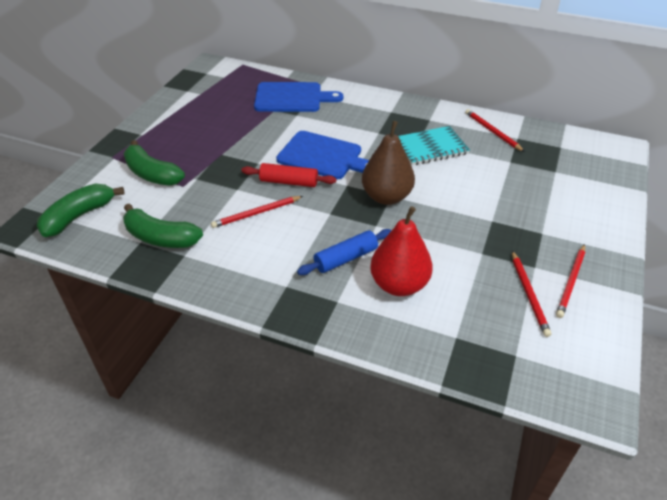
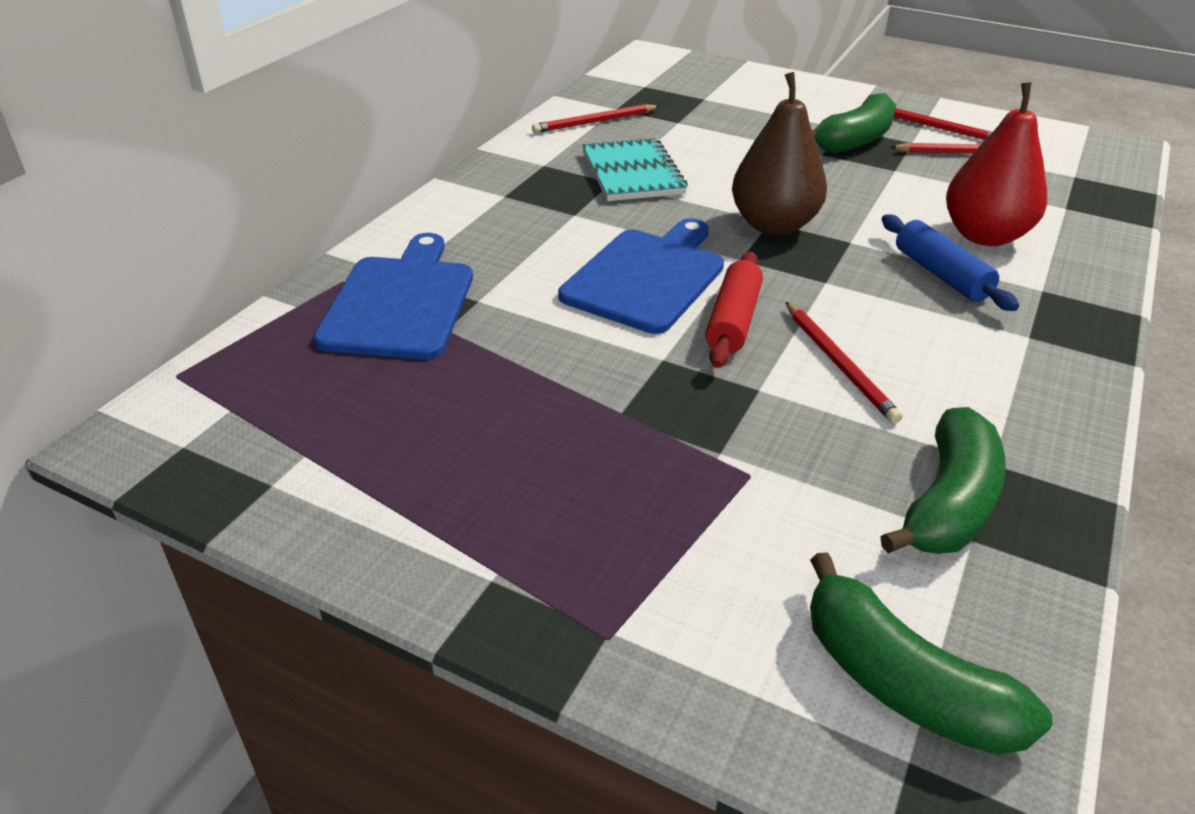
camera: 85 degrees left, 5 degrees down
(152, 174) = (700, 536): green banana -> green banana (854, 140)

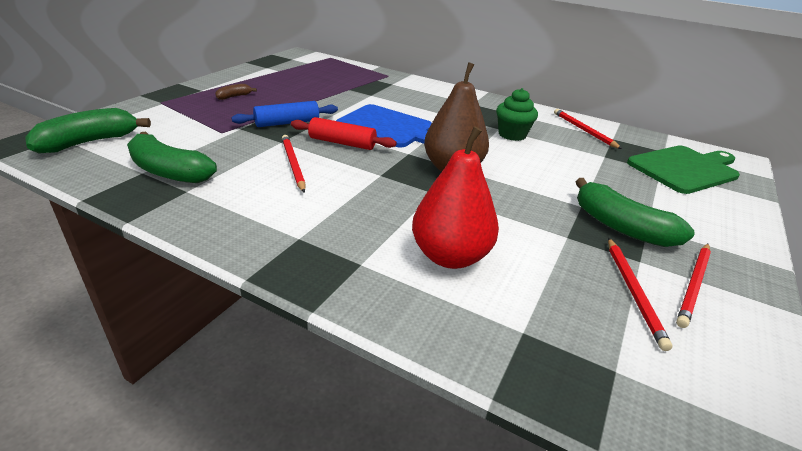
camera: 90 degrees right, 5 degrees down
(400, 303) = (370, 83): blue cutting board -> none
(533, 501) = (234, 96): none -> brown banana
(632, 173) = (512, 134): turquoise notebook -> green cupcake
(691, 85) = (684, 169): none -> green cutting board
(839, 364) = (293, 164): red pencil -> red pencil turned 90 degrees clockwise
(941, 275) = (386, 219): blue rolling pin -> blue rolling pin (287, 123)

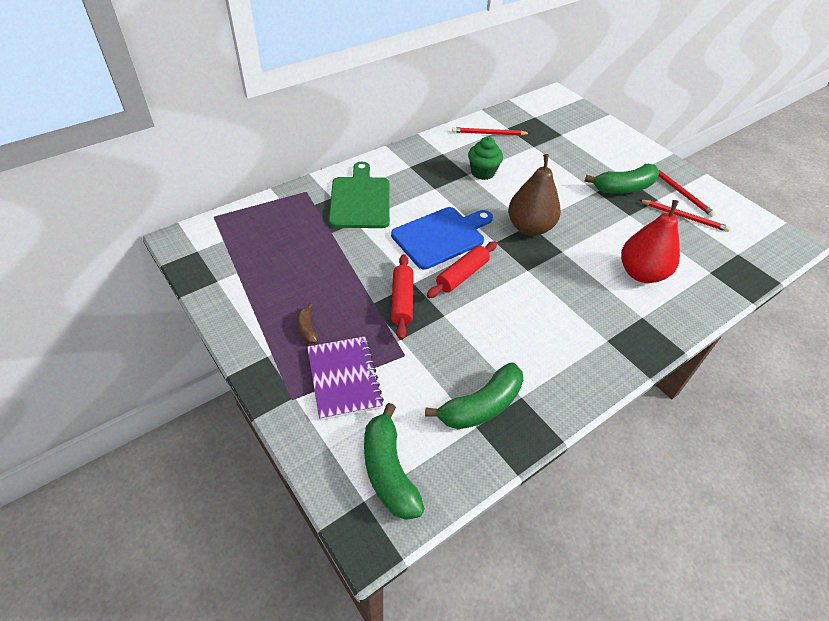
camera: 65 degrees left, 15 degrees up
(186, 115) = (344, 379): none -> purple notebook
(287, 123) = (402, 301): blue rolling pin -> red rolling pin
(293, 164) = (493, 317): red pencil -> none
(684, 169) = (562, 123): green cutting board -> green cutting board (360, 200)

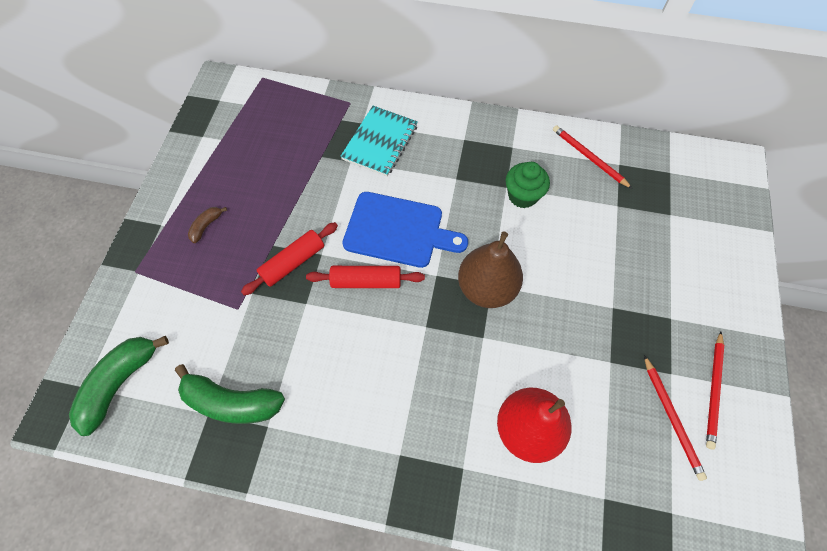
camera: 50 degrees right, 15 degrees up
(344, 379) = (180, 288): purple notebook -> none
(360, 200) = (380, 142): green cutting board -> turquoise notebook
(624, 188) = (650, 329): green banana -> none

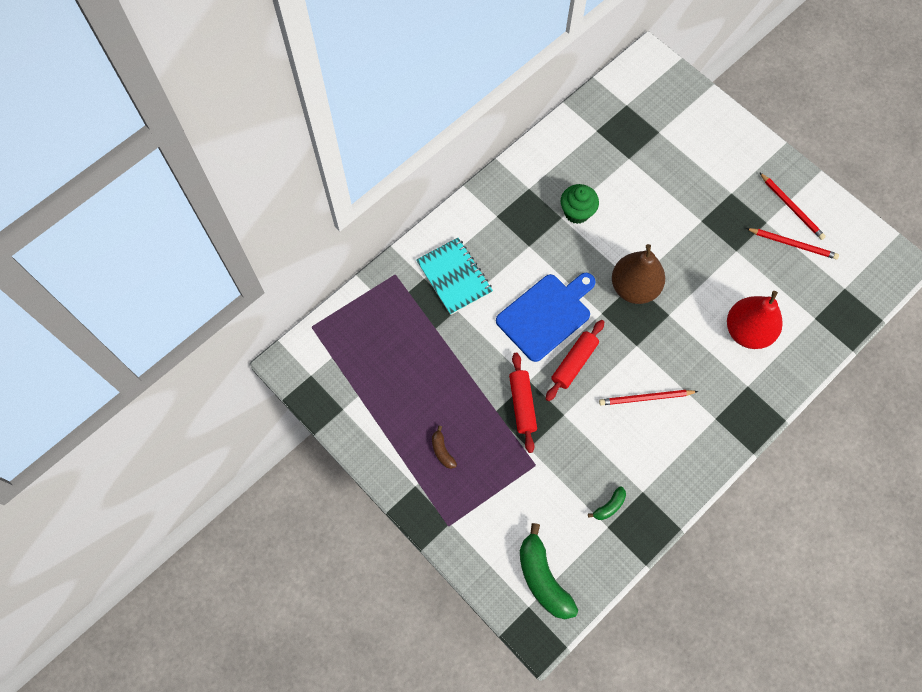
camera: 55 degrees left, 5 degrees up
(232, 402) = (609, 506): green banana -> green banana, size x0.49
(589, 157) = (576, 145): red pencil -> red pencil (645, 398)

